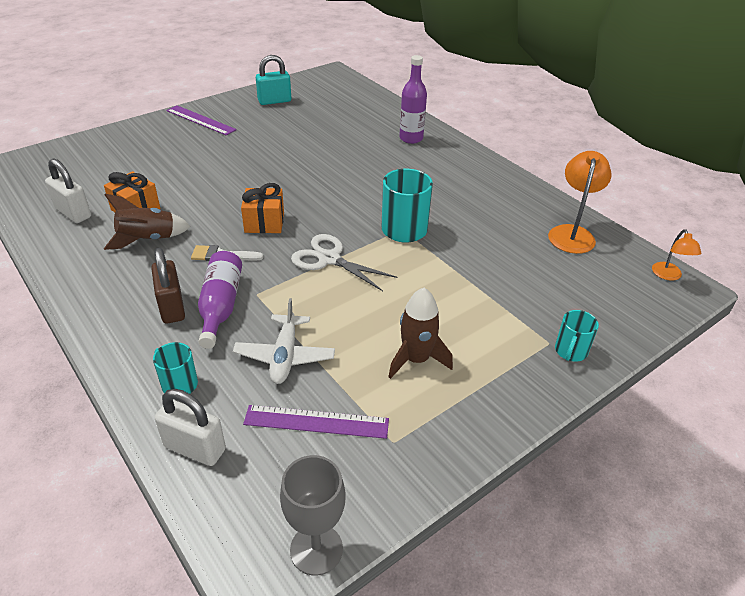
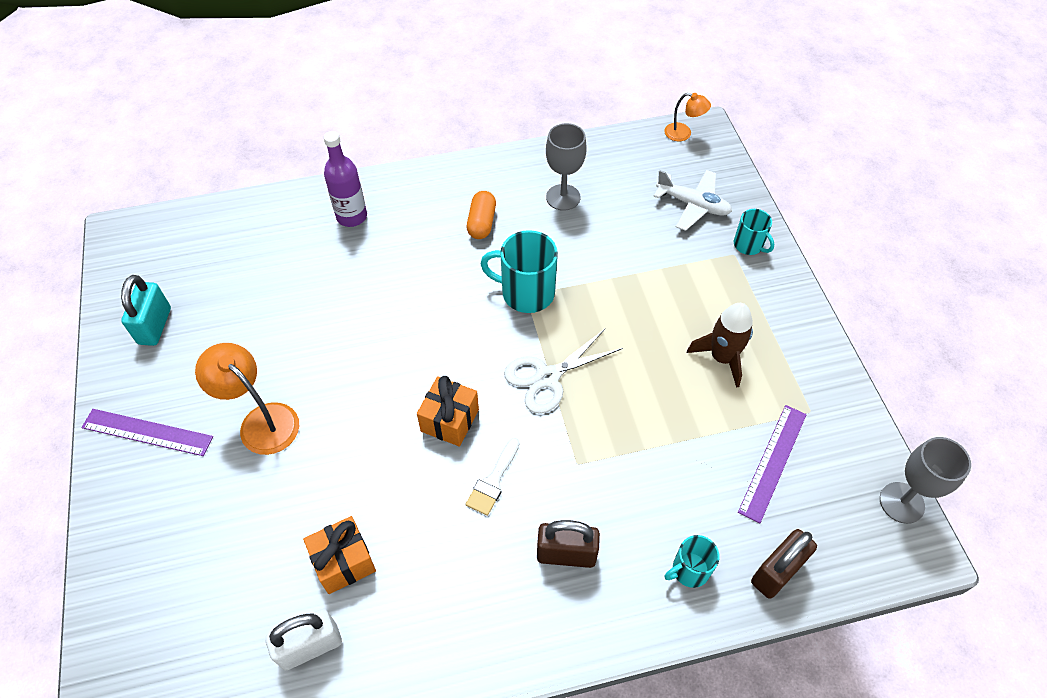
camera: 65 degrees left, 15 degrees up
(147, 239) = (422, 558): brown rocket -> none
(195, 448) = (776, 572): white padlock -> brown padlock
(200, 120) = (147, 432): purple ruler -> purple ruler turned 45 degrees clockwise
(221, 306) = (583, 503): purple bottle -> none
(285, 356) = (681, 463): white plane -> white plane (693, 205)
(454, 191) = (481, 223): none -> orange capsule
(518, 223) = (563, 197): none -> grey goblet
(572, 233) = (597, 165): orange lamp -> orange lamp (261, 421)

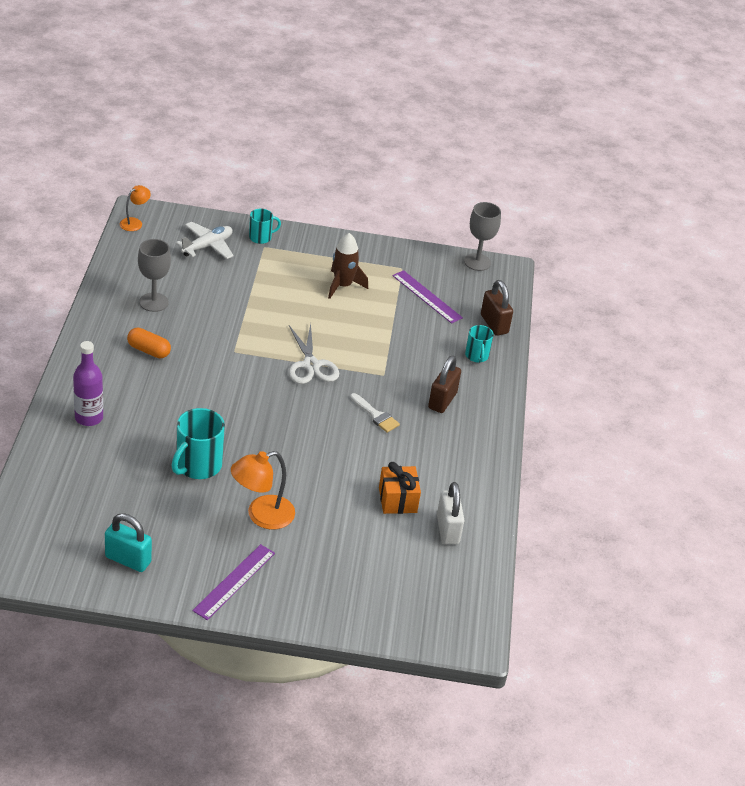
camera: 75 degrees left, 15 degrees down
(450, 420) = (318, 421): orange gift -> none
(526, 292) = (232, 350): turquoise mug -> turquoise mug (198, 465)

